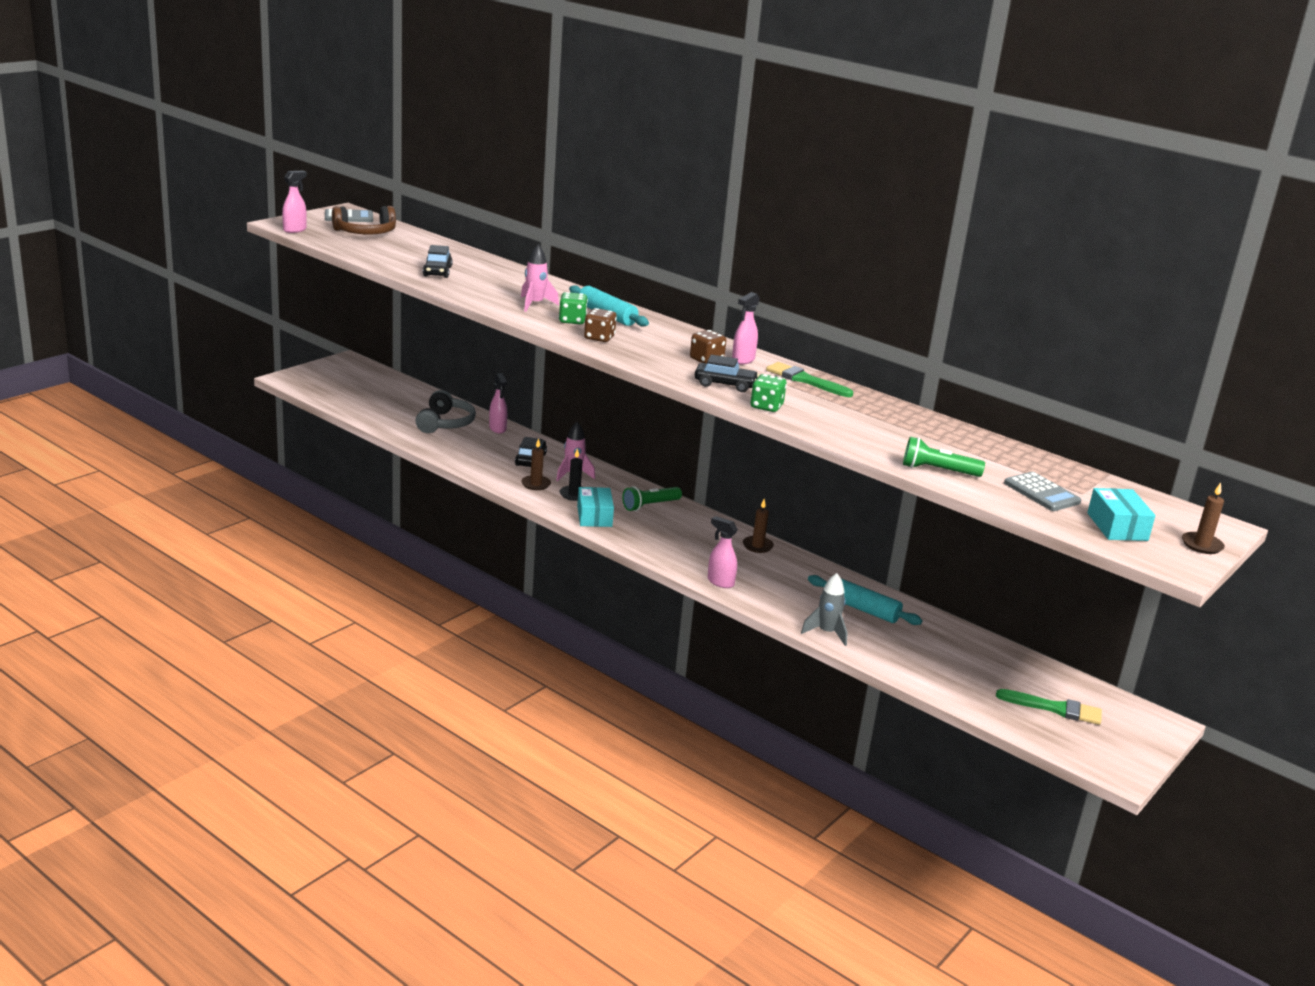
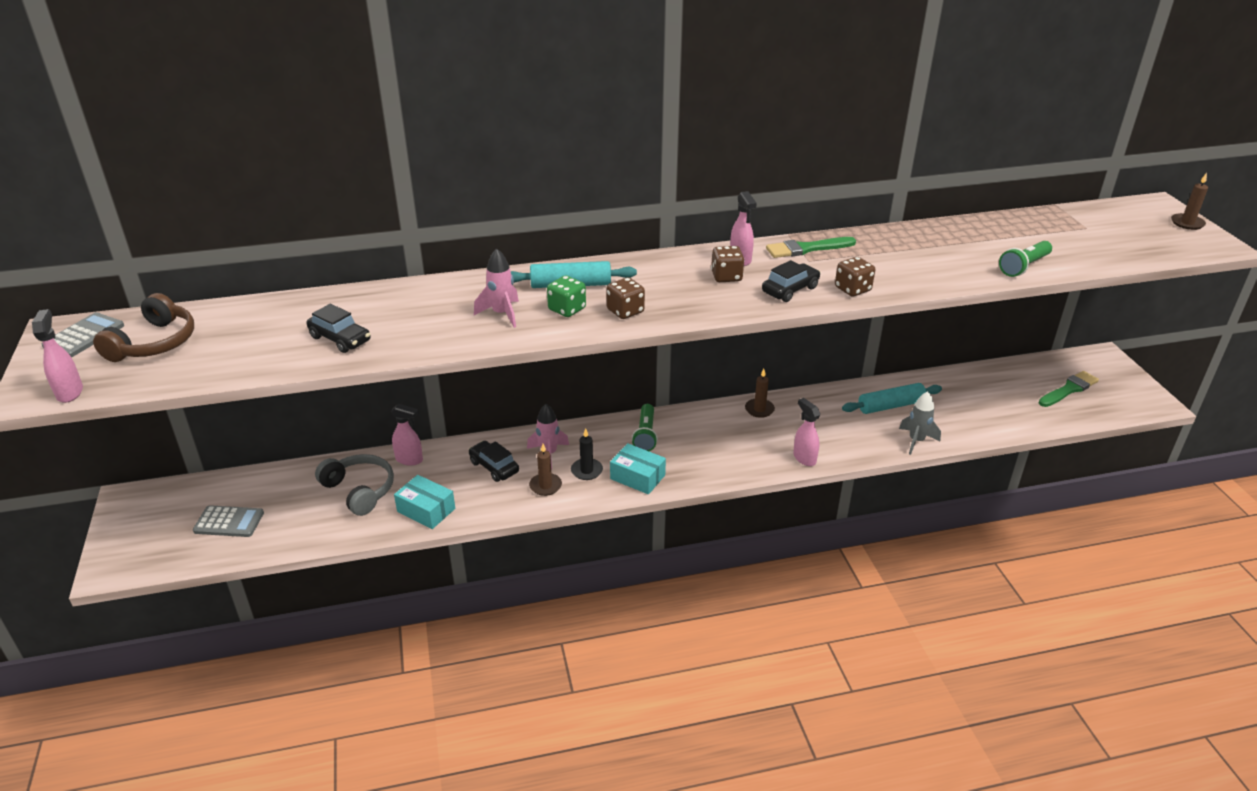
camera: 50 degrees left, 10 degrees up
(720, 582) = (804, 458): pink spray bottle -> pink spray bottle turned 75 degrees clockwise
(766, 406) = (852, 289): green dice -> brown dice
(1041, 493) = (1081, 243): grey calculator -> grey calculator (229, 522)
(1117, 527) = (1149, 240): turquoise box -> turquoise box (426, 510)

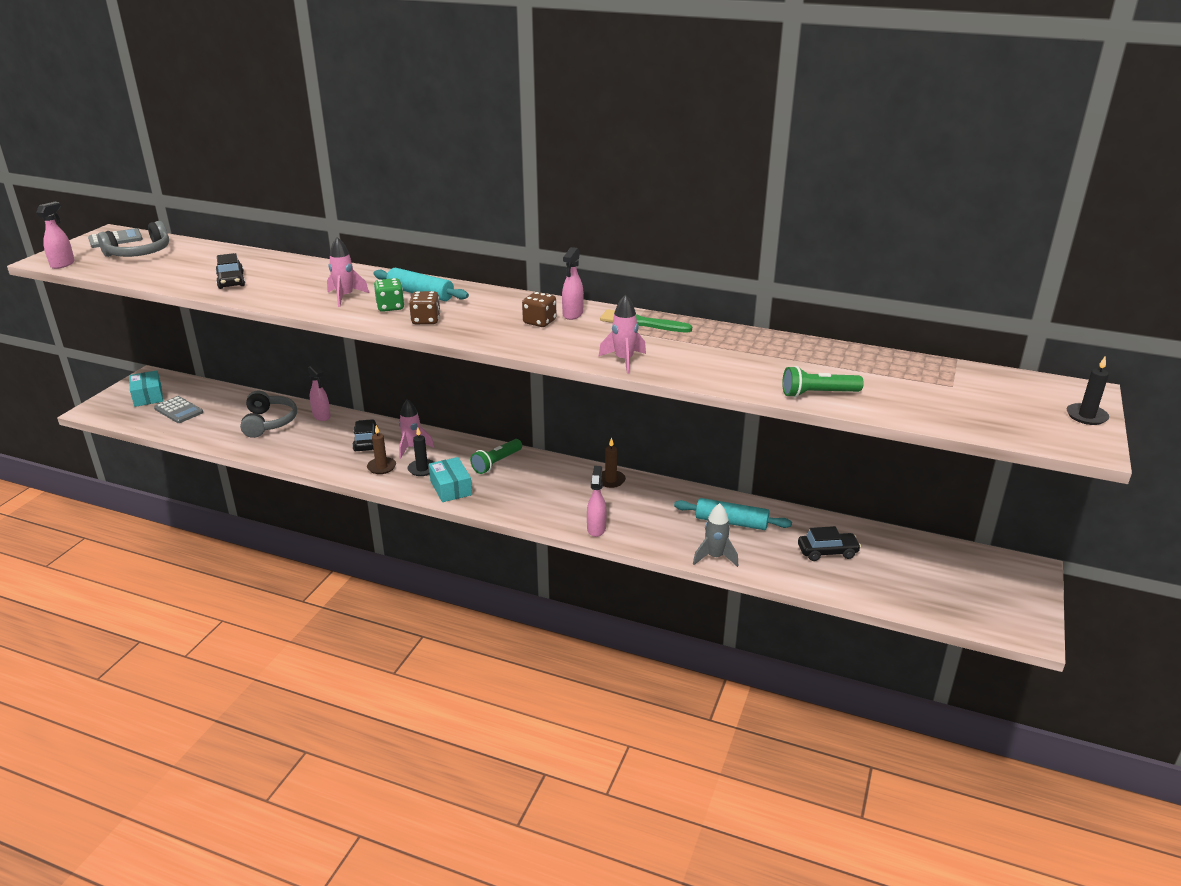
camera: 35 degrees right, 5 degrees down
(154, 343) = (139, 253): brown headphones -> grey headphones
(426, 510) = (290, 450): turquoise box -> turquoise box (148, 396)
(790, 290) = (572, 345): black car -> black car (827, 552)
(852, 289) = (624, 360): brown dice -> pink rocket
(1069, 389) = (941, 580): green brush -> none
(1187, 223) = (1086, 416): brown candle -> black candle

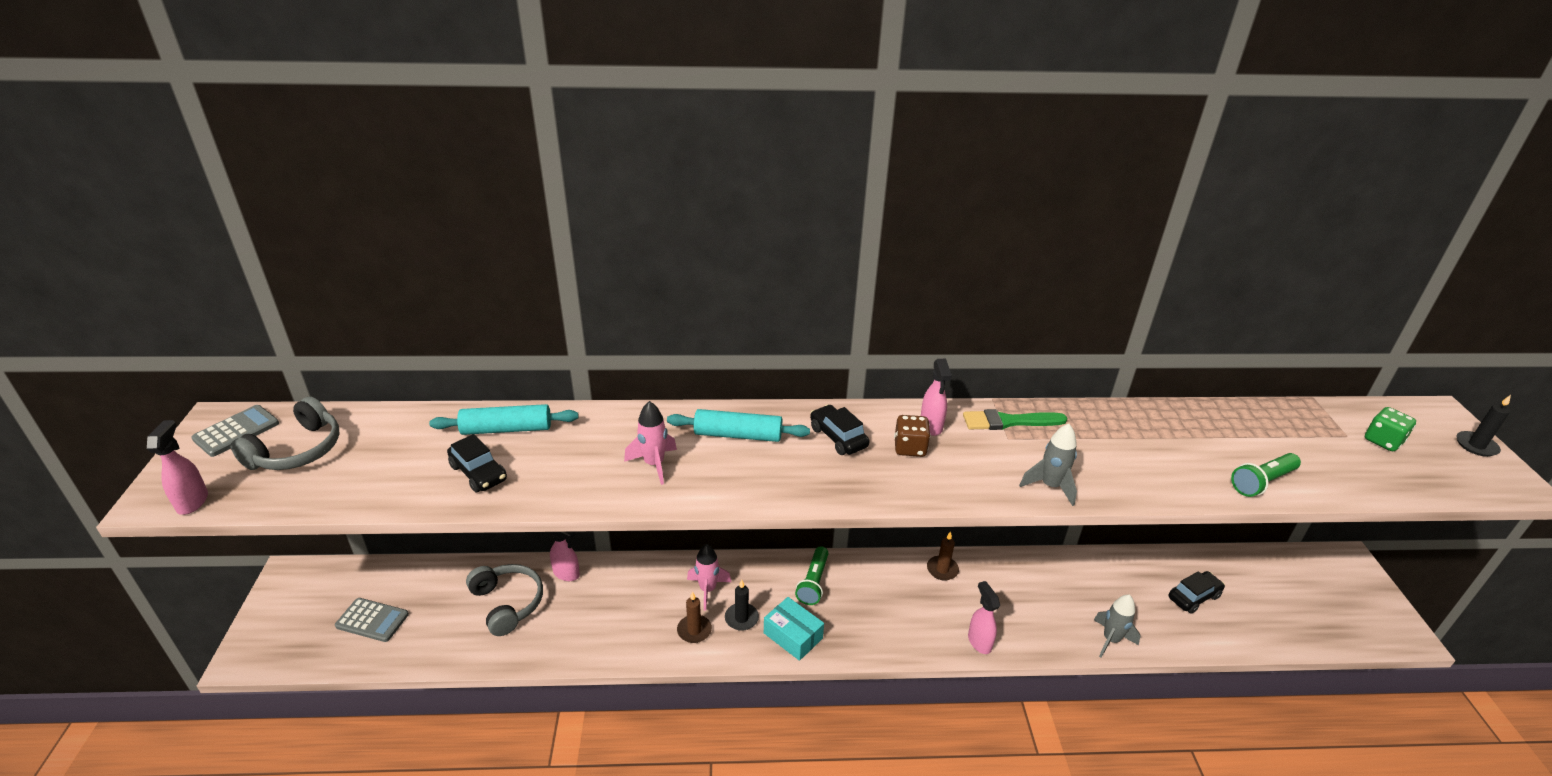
camera: 25 degrees left, 5 degrees up
(148, 396) = (311, 608): turquoise box -> none
(366, 442) = (648, 597): black car -> black car (838, 437)
(390, 307) = (724, 468): green dice -> green dice (1382, 441)
(426, 320) = (786, 480): brown dice -> none
(624, 360) = (1050, 486): pink rocket -> grey rocket
(731, 522) = (1089, 588): turquoise rolling pin -> turquoise rolling pin (506, 429)

